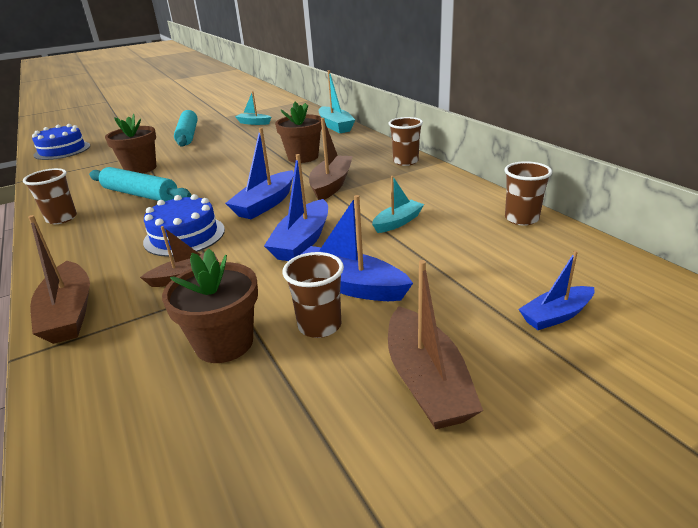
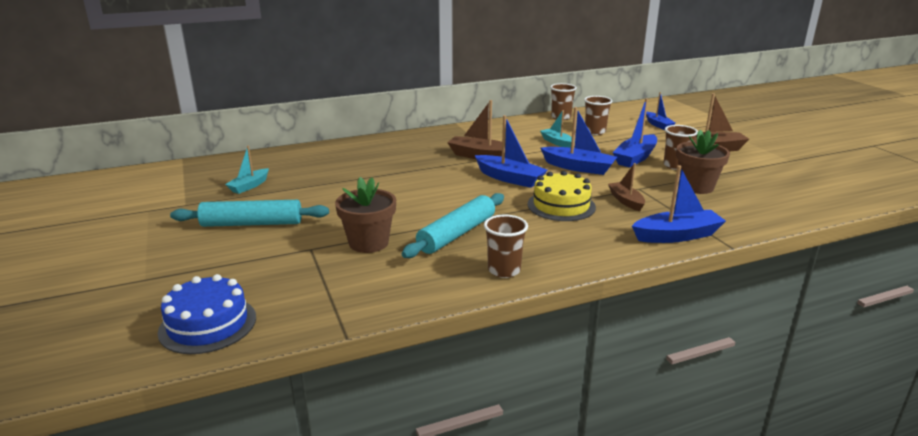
camera: 85 degrees left, 5 degrees down
(69, 313) = (677, 236): brown boat -> blue boat
(184, 236) = (561, 205): blue cake -> yellow cake
(303, 157) = (404, 164): brown flower pot -> none
(335, 126) = (320, 149): turquoise boat -> none
(405, 161) = (447, 132): brown cup -> brown cup (595, 132)

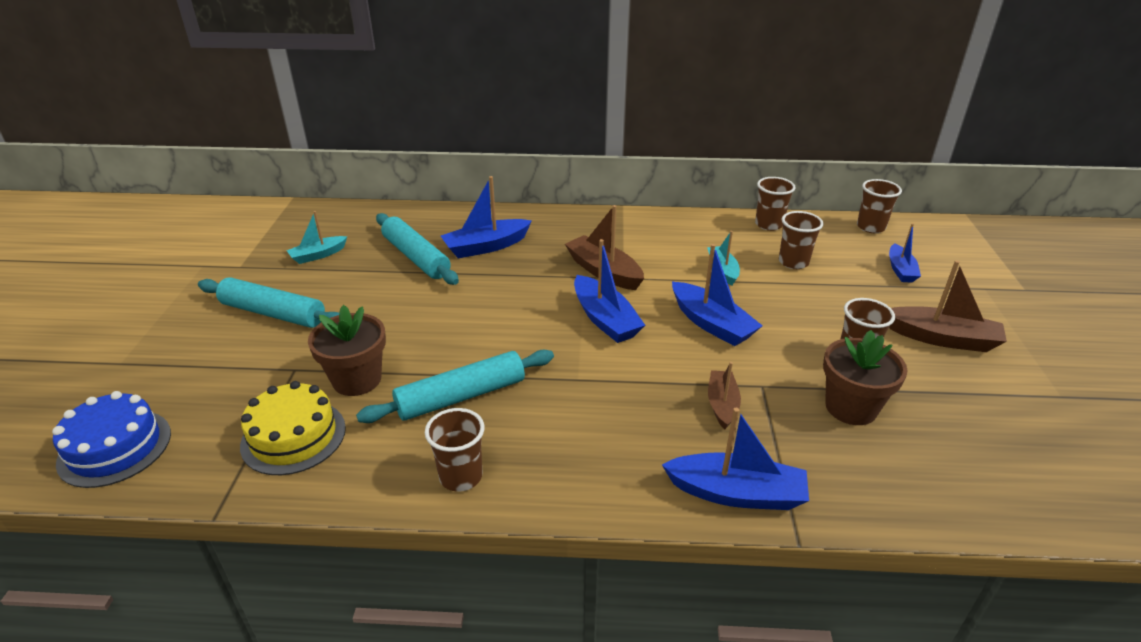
camera: 25 degrees right, 10 degrees up
(334, 173) = (416, 257): none -> turquoise rolling pin
(561, 205) = (628, 387): yellow cake -> yellow cake (293, 436)
(621, 109) = (870, 227): none -> brown cup
(635, 158) = (808, 326): blue boat -> blue boat (486, 246)

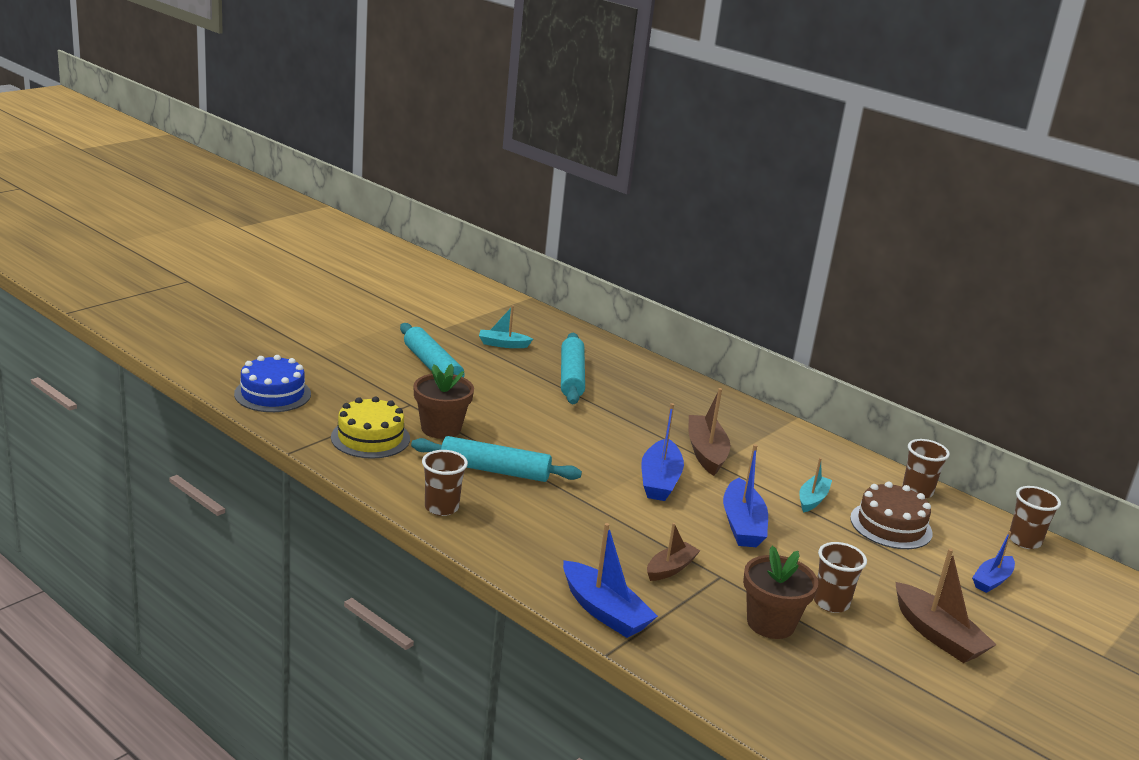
camera: 35 degrees right, 10 degrees down
(486, 246) = (634, 394): blue boat -> none
(793, 262) = (891, 525): brown cup -> brown cake

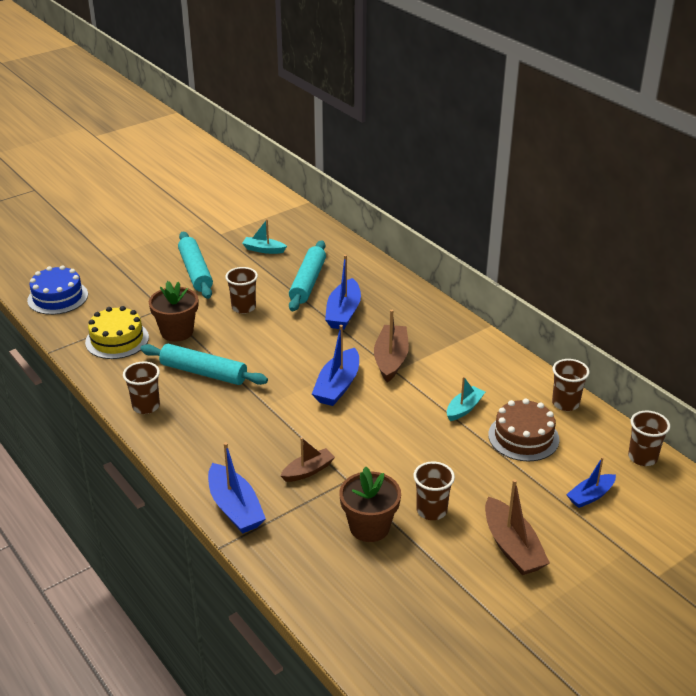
camera: 15 degrees right, 10 degrees up
(509, 403) = (243, 307): none -> brown cup
(742, 525) = (389, 431): blue boat -> blue boat (343, 313)

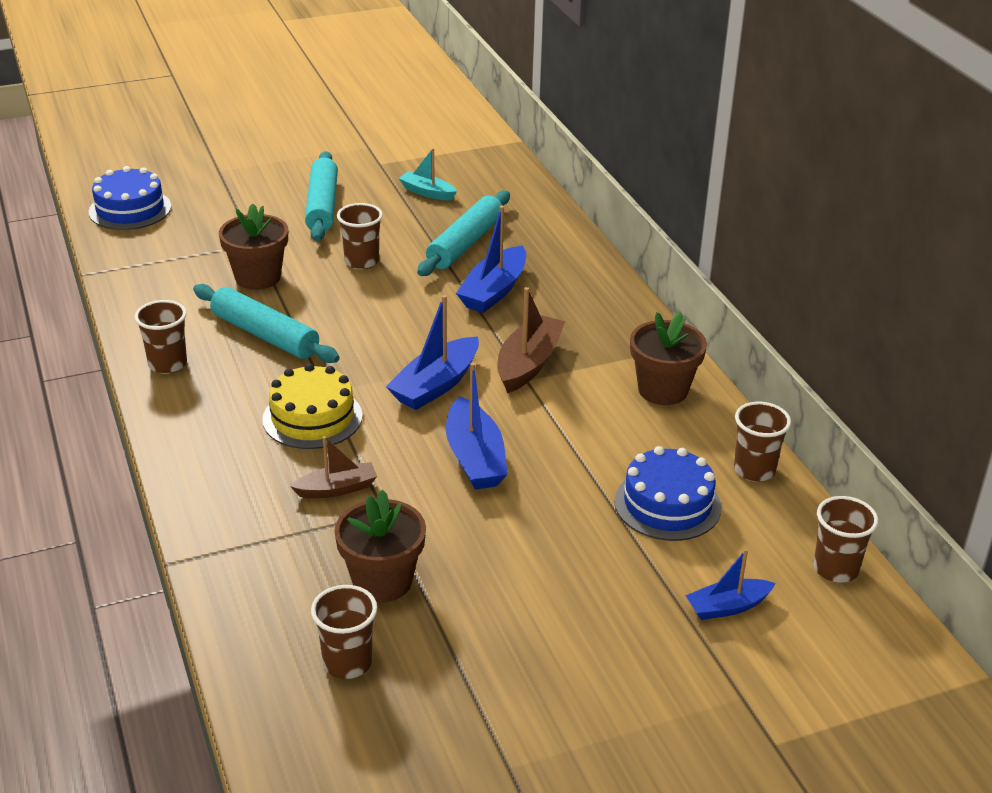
camera: 15 degrees right, 0 degrees up
(117, 340) = (176, 274): yellow cake -> yellow cake (312, 417)
(235, 508) = (213, 517): blue boat -> blue boat (474, 458)
(431, 510) = (481, 578): brown cup -> brown cup (347, 663)
(464, 408) = (600, 449): turquoise boat -> none
(484, 361) = (663, 390): none -> brown flower pot
(512, 547) = (573, 653): brown boat -> none
(523, 437) = (667, 504): brown cake -> blue cake

